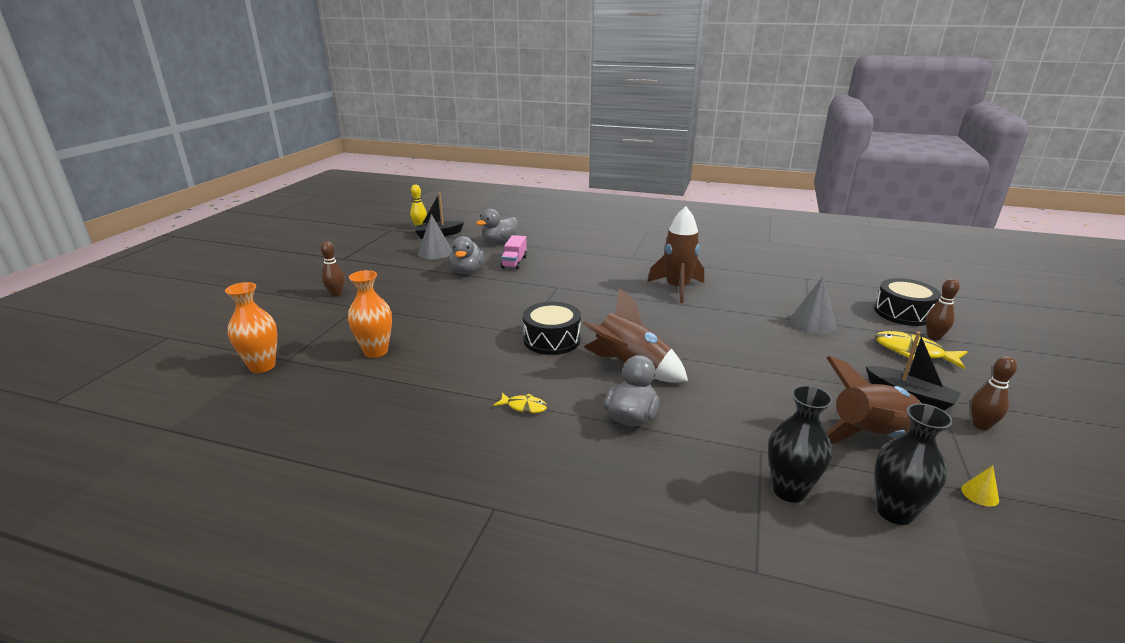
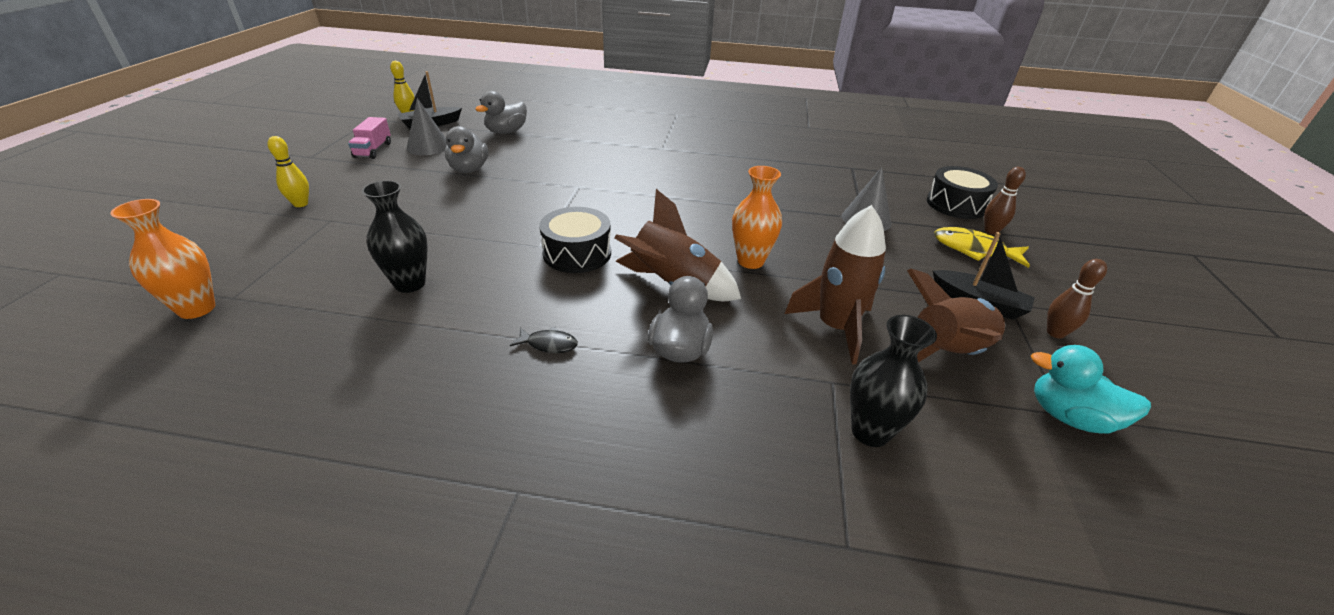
camera: 10 degrees left, 10 degrees up
(336, 294) = (301, 204): brown bowling pin -> yellow bowling pin
(376, 351) = (354, 280): orange vase -> orange vase (750, 261)
(514, 262) = (526, 157): pink truck -> pink truck (373, 150)
(524, 407) = (549, 344): yellow fish -> black fish
(677, 288) = (716, 184): brown rocket -> brown rocket (835, 328)
(894, 512) = (987, 449): black vase -> black vase (410, 284)
(980, 494) = (1069, 417): yellow cone -> turquoise duck

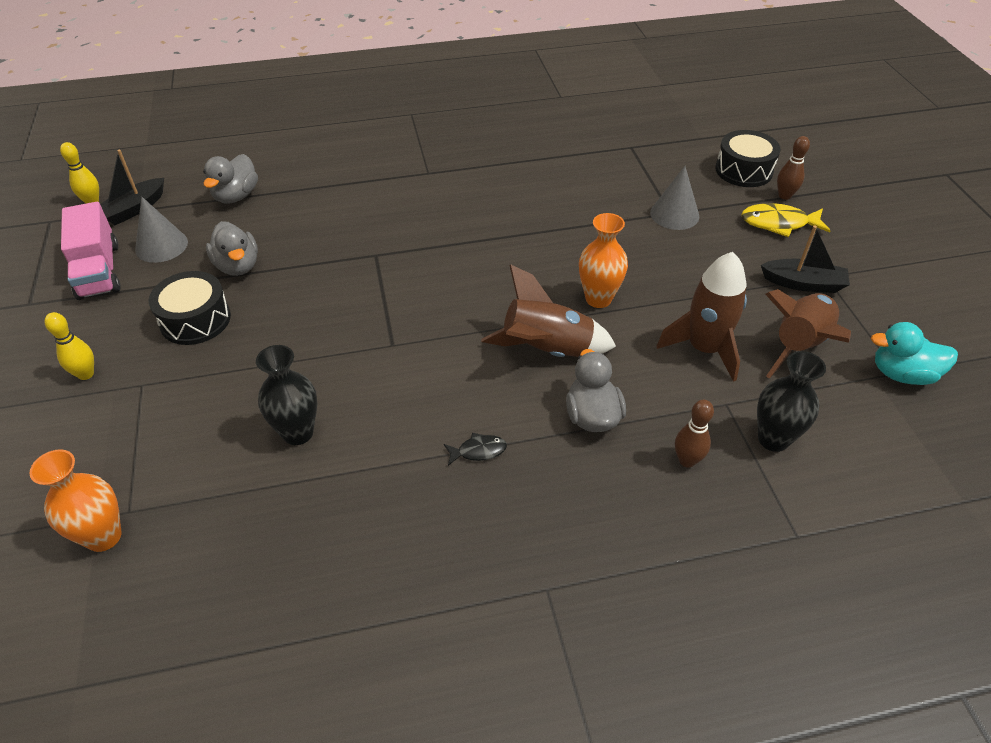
camera: 20 degrees left, 10 degrees up
(373, 150) = (99, 271): pink truck -> pink truck, size x1.56
(577, 253) = (434, 342): black drum -> black drum (195, 320)
(1055, 333) = (869, 296): brown bowling pin -> brown bowling pin (687, 460)

